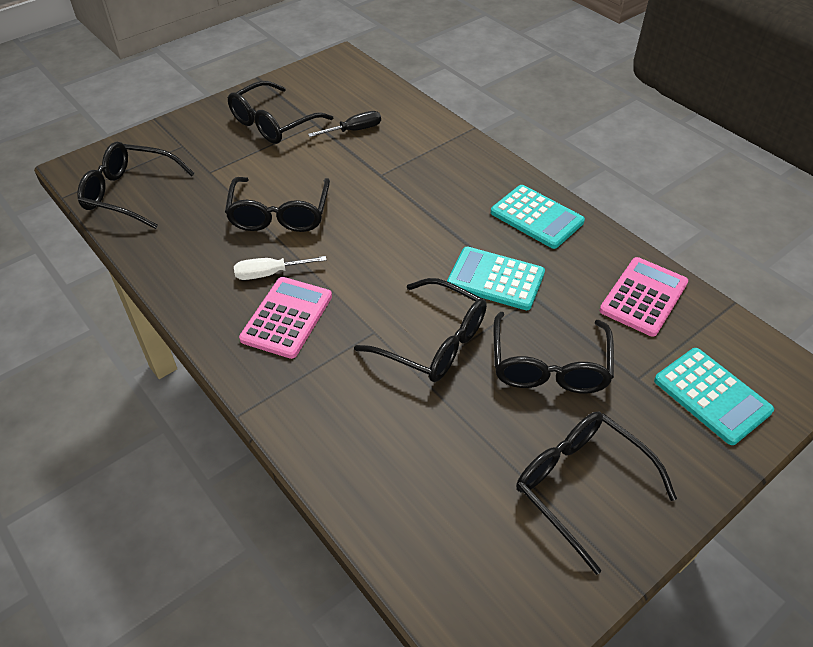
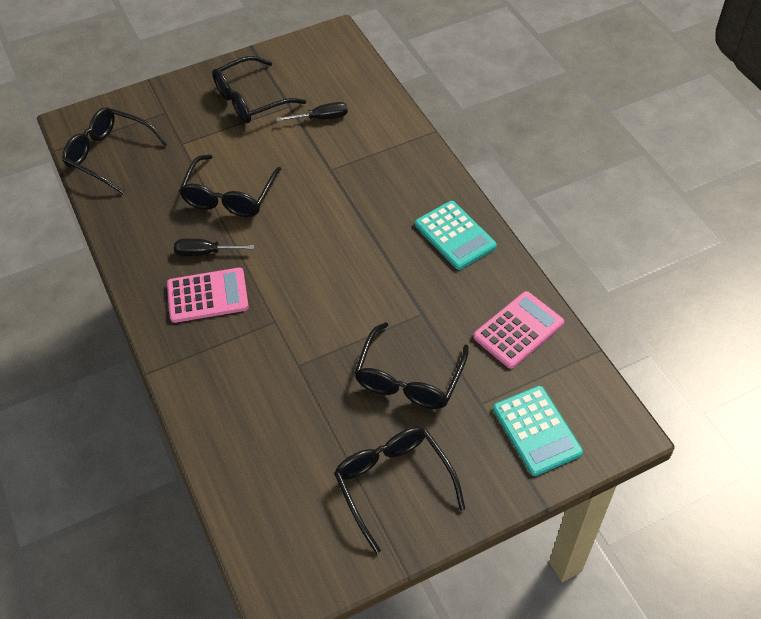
camera: 15 degrees right, 5 degrees up
(270, 273) = (205, 252): white screwdriver -> black screwdriver
(287, 318) = (207, 296): pink calculator -> pink calculator turned 45 degrees clockwise
(433, 342) = (320, 339): black glasses -> none
(495, 279) = (394, 290): turquoise calculator -> none

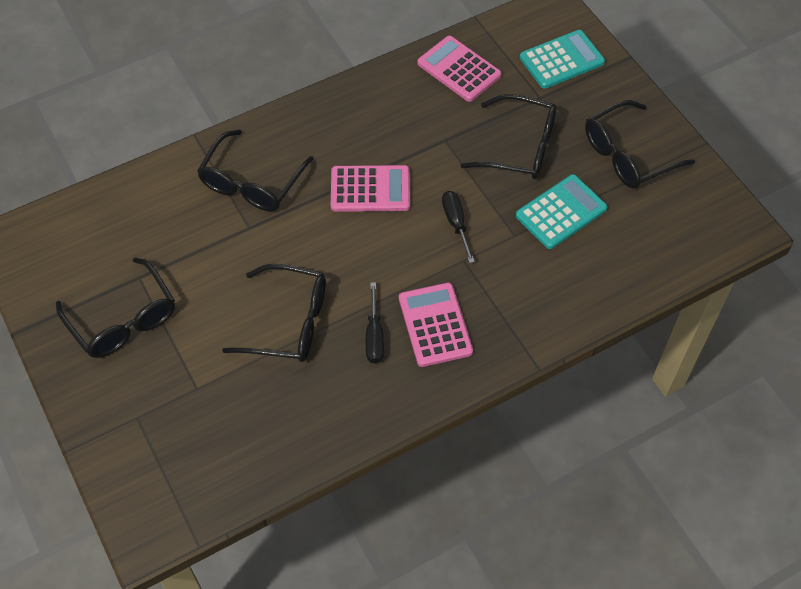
camera: 95 degrees left, 5 degrees up
(109, 155) = (213, 471): black glasses -> black glasses (251, 183)
(321, 118) = (164, 242): black screwdriver -> black screwdriver (456, 224)
(364, 252) = (370, 189): none -> pink calculator
(455, 236) = (346, 115): turquoise calculator -> turquoise calculator (561, 212)

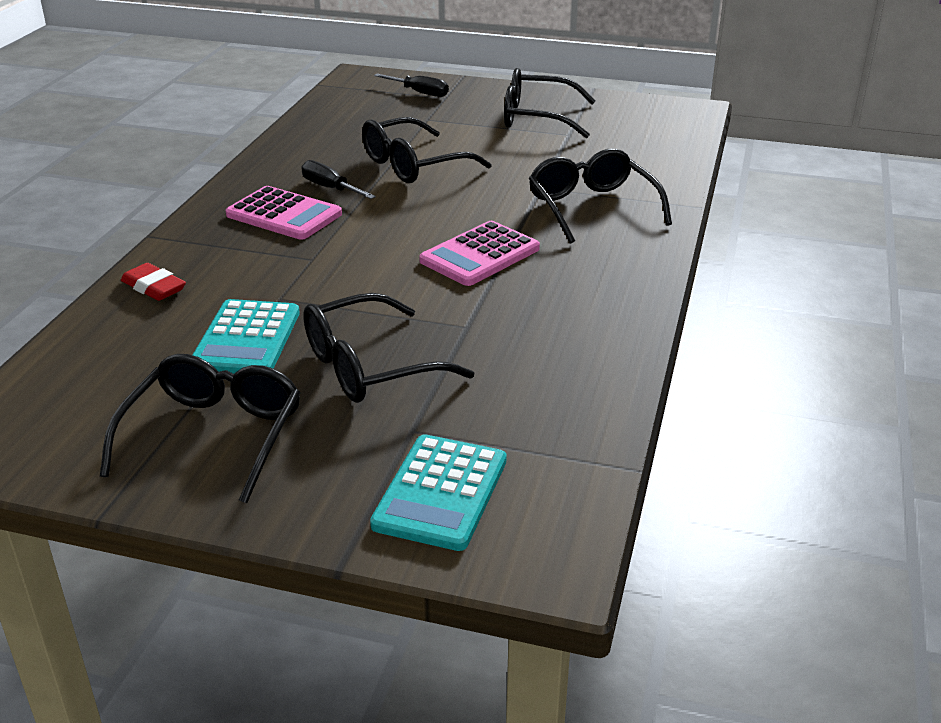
camera: 135 degrees right, 25 degrees down
(456, 224) = (355, 275): black screwdriver -> black screwdriver (419, 93)
(459, 69) = (558, 397): pink calculator -> none
(576, 300) = (154, 287): none -> red eraser

